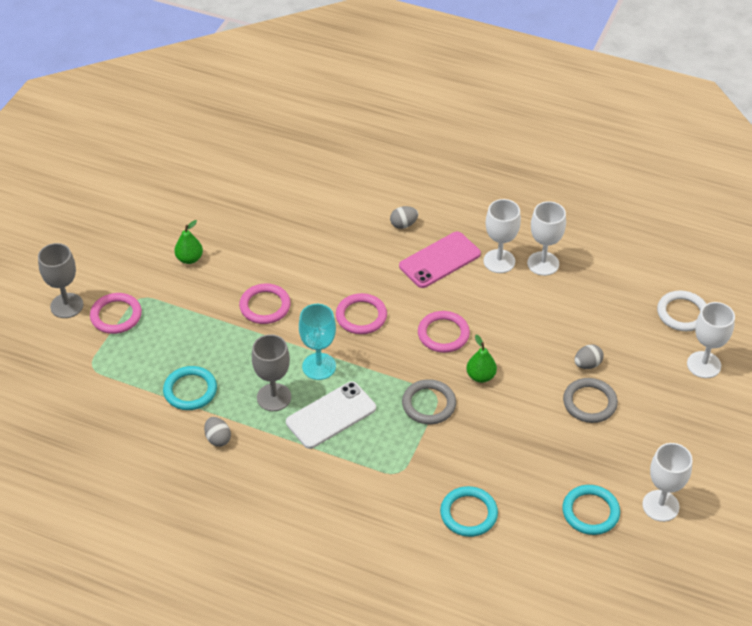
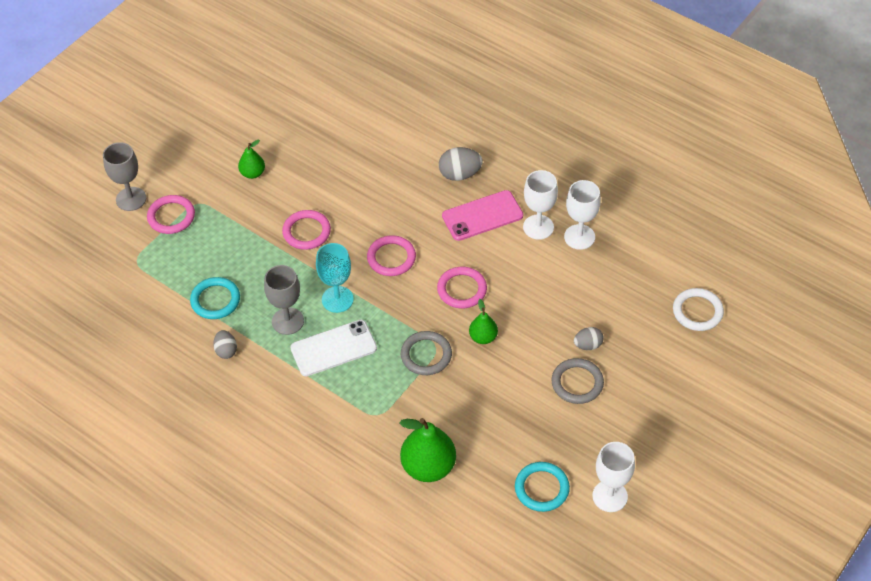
camera: 15 degrees right, 5 degrees up
(403, 224) = (460, 174): grey egg -> grey egg, size x1.57
(468, 513) = (428, 467): turquoise ring -> green pear
(704, 365) = (700, 367): white goblet -> none

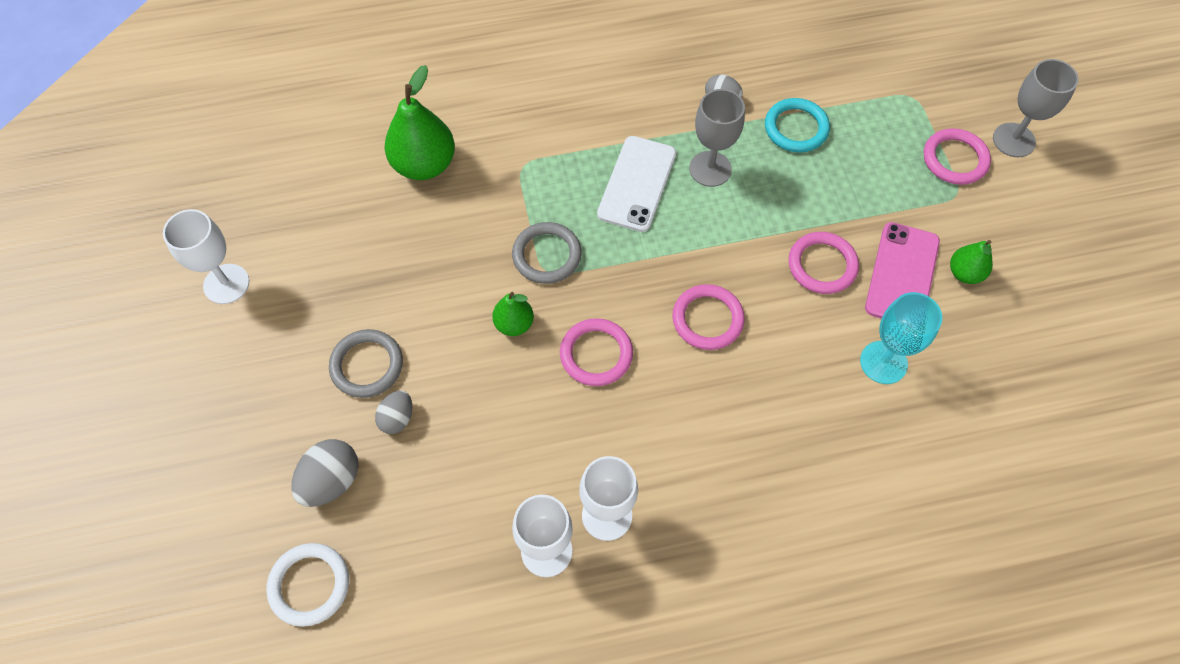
camera: 130 degrees right, 10 degrees up
(337, 299) = (697, 229): turquoise goblet -> turquoise goblet (883, 362)
(460, 174) = (775, 496): grey egg -> grey egg (331, 481)
(482, 216) = (683, 465): pink phone -> pink phone (902, 274)
(541, 488) = (300, 235): turquoise ring -> none

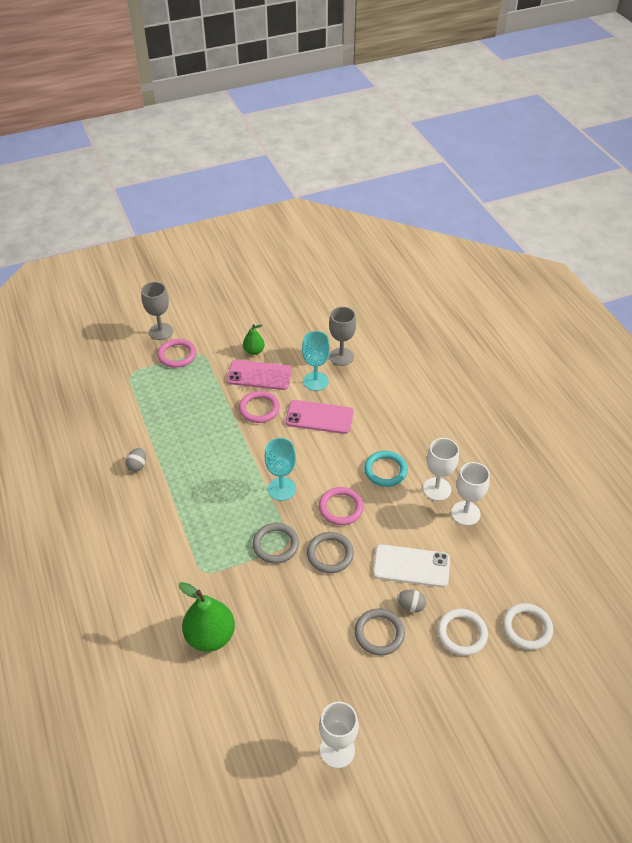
camera: 100 degrees left, 15 degrees down
(331, 481) = (462, 633): grey egg -> white ring
(514, 324) = (330, 554): green pear -> grey ring
(637, 184) = (212, 503): white phone -> white phone (411, 566)
(648, 276) = (281, 489): none -> turquoise goblet
(707, 319) = (305, 457): pink ring -> none
(710, 169) = (196, 466): grey goblet -> grey goblet (341, 357)
(794, 354) = (319, 417): none -> pink phone
(796, 128) = (159, 426): turquoise ring -> turquoise ring (385, 470)

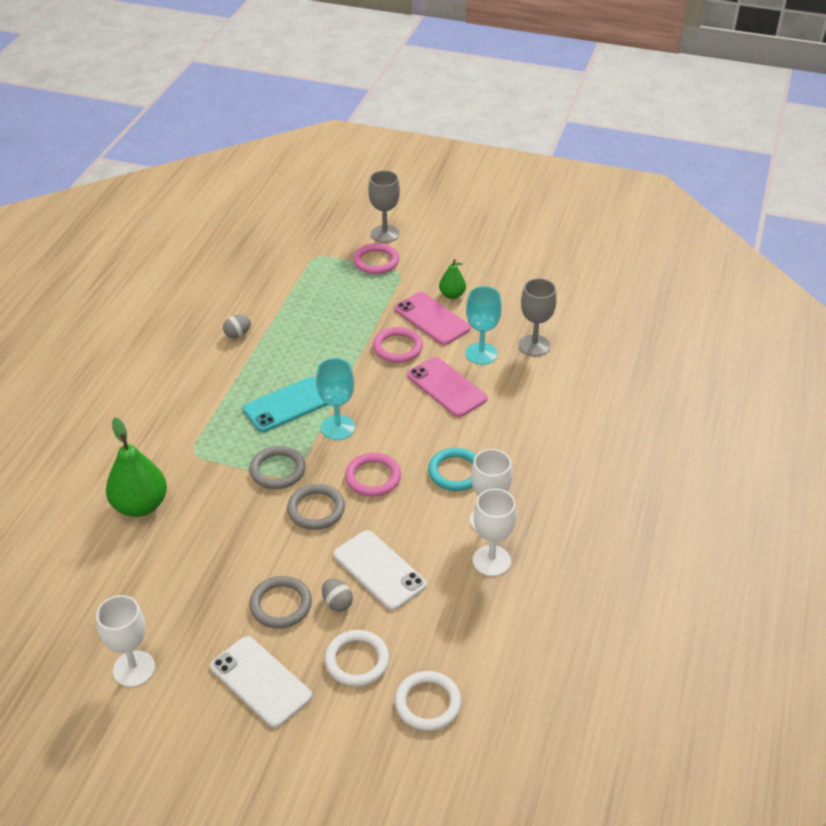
camera: 40 degrees right, 5 degrees down
(231, 495) = (287, 405): none -> turquoise phone
(423, 692) = (260, 681): none -> white phone

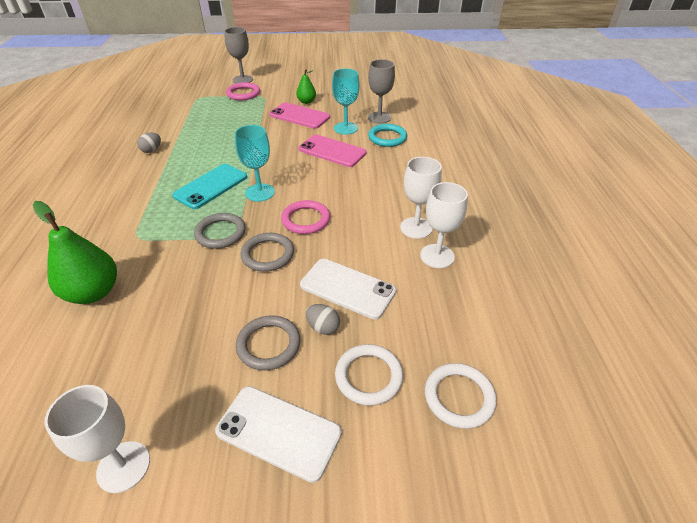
camera: 20 degrees left, 0 degrees up
(397, 347) = (283, 136): pink ring -> none
(455, 472) = (370, 201): turquoise ring -> turquoise ring (387, 138)

